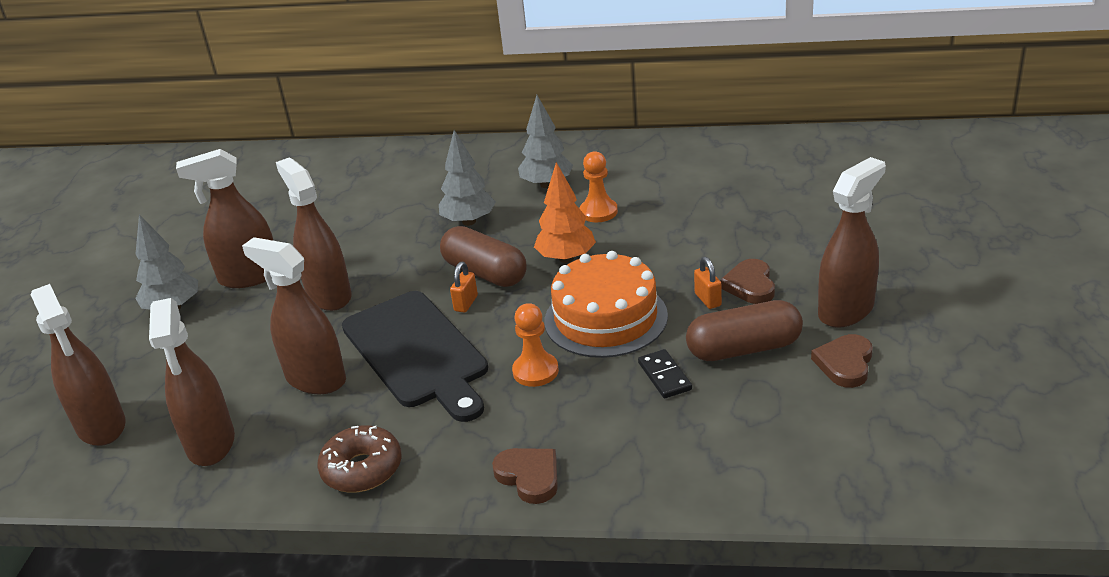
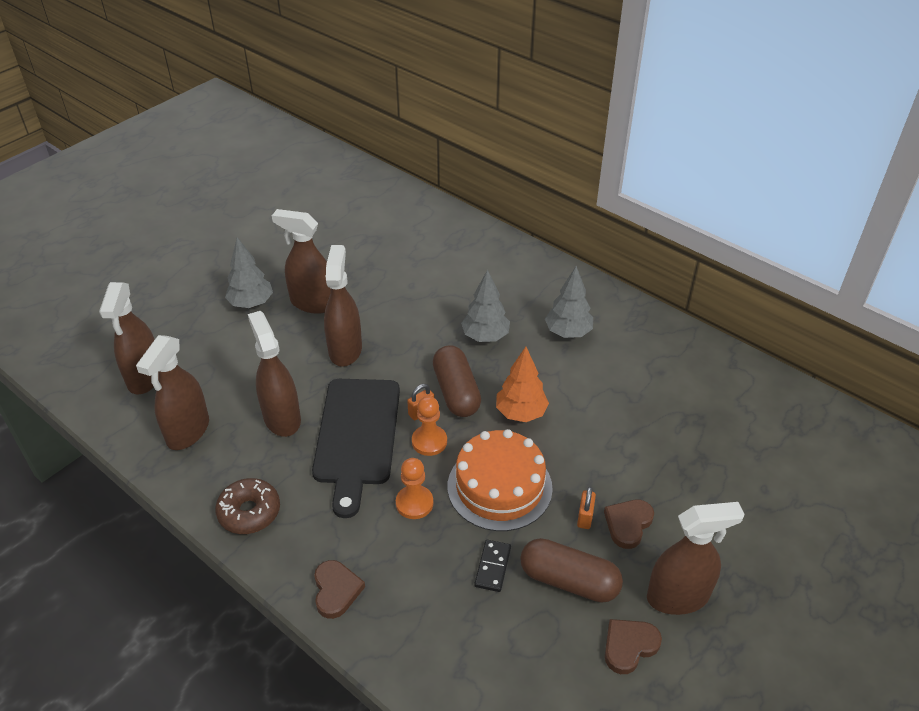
camera: 30 degrees right, 10 degrees up
(598, 212) = (581, 382): orange pawn -> orange pawn (429, 441)

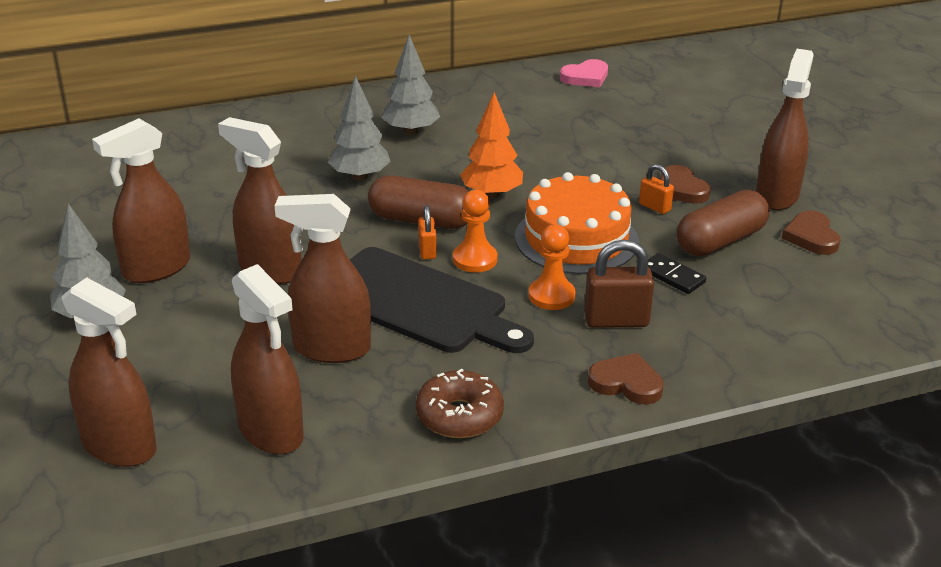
camera: 60 degrees left, 10 degrees down
(409, 554) = (616, 320): none -> brown padlock
(753, 391) = (585, 77): none -> pink heart

